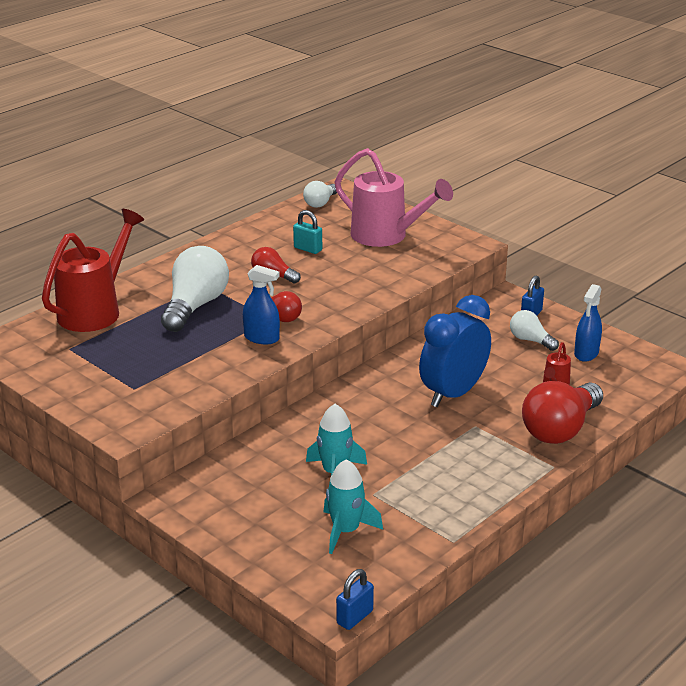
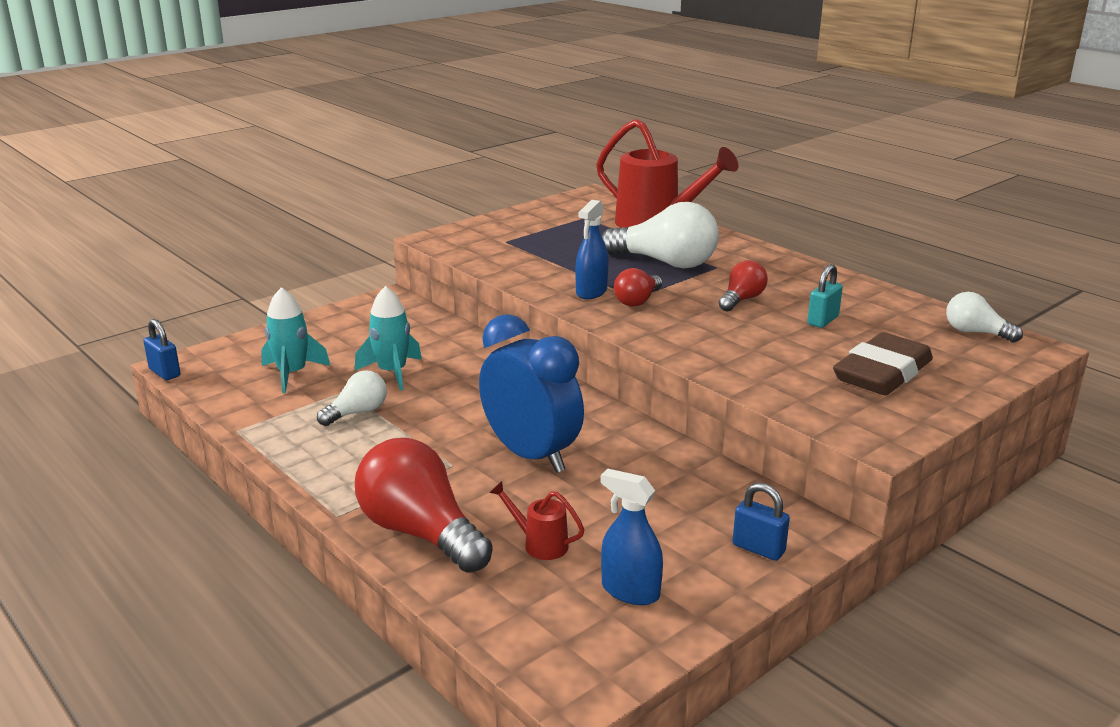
camera: 95 degrees right, 5 degrees down
(386, 236) = (882, 373): pink watering can -> brown eraser
(530, 340) = (673, 537): white light bulb -> white light bulb (357, 412)

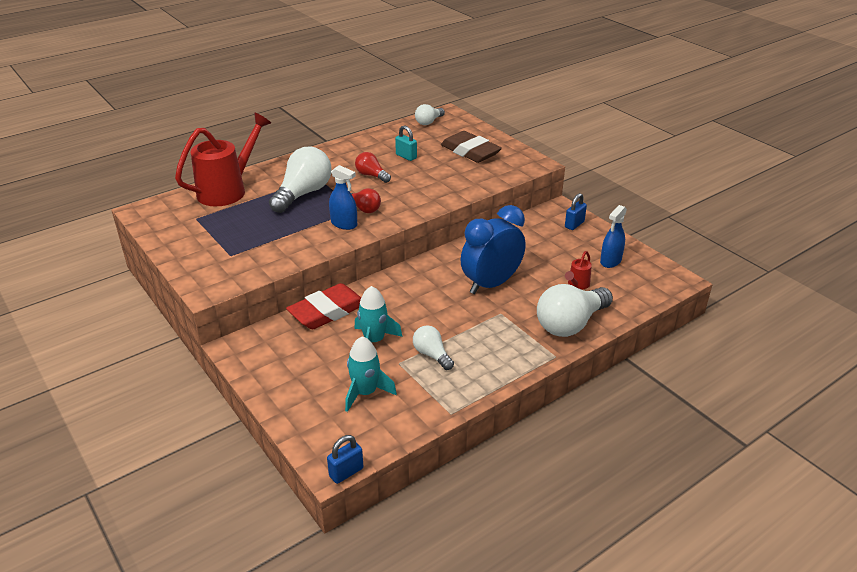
camera: 85 degrees left, 10 degrees up
(420, 532) = (570, 324): red light bulb -> white light bulb
(456, 339) = (327, 311): none -> red eraser

